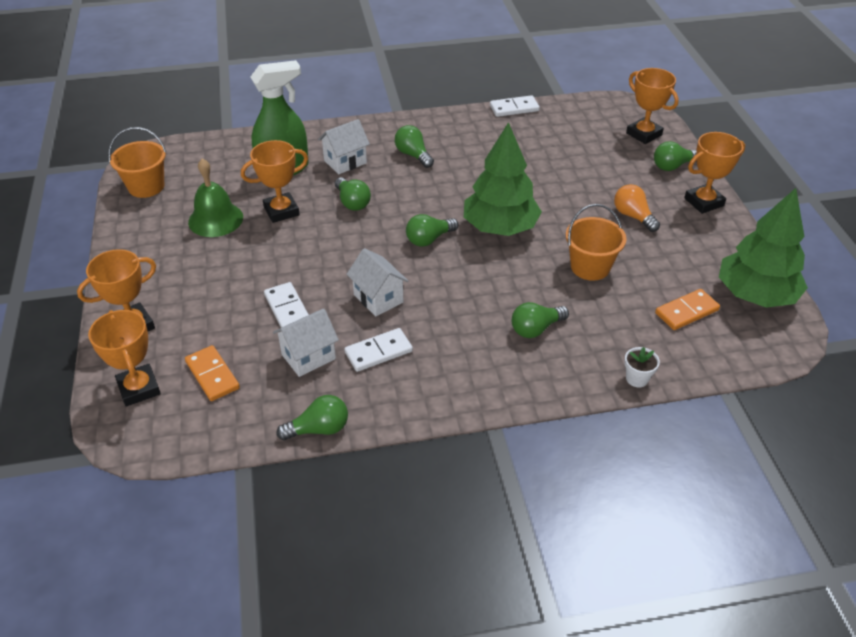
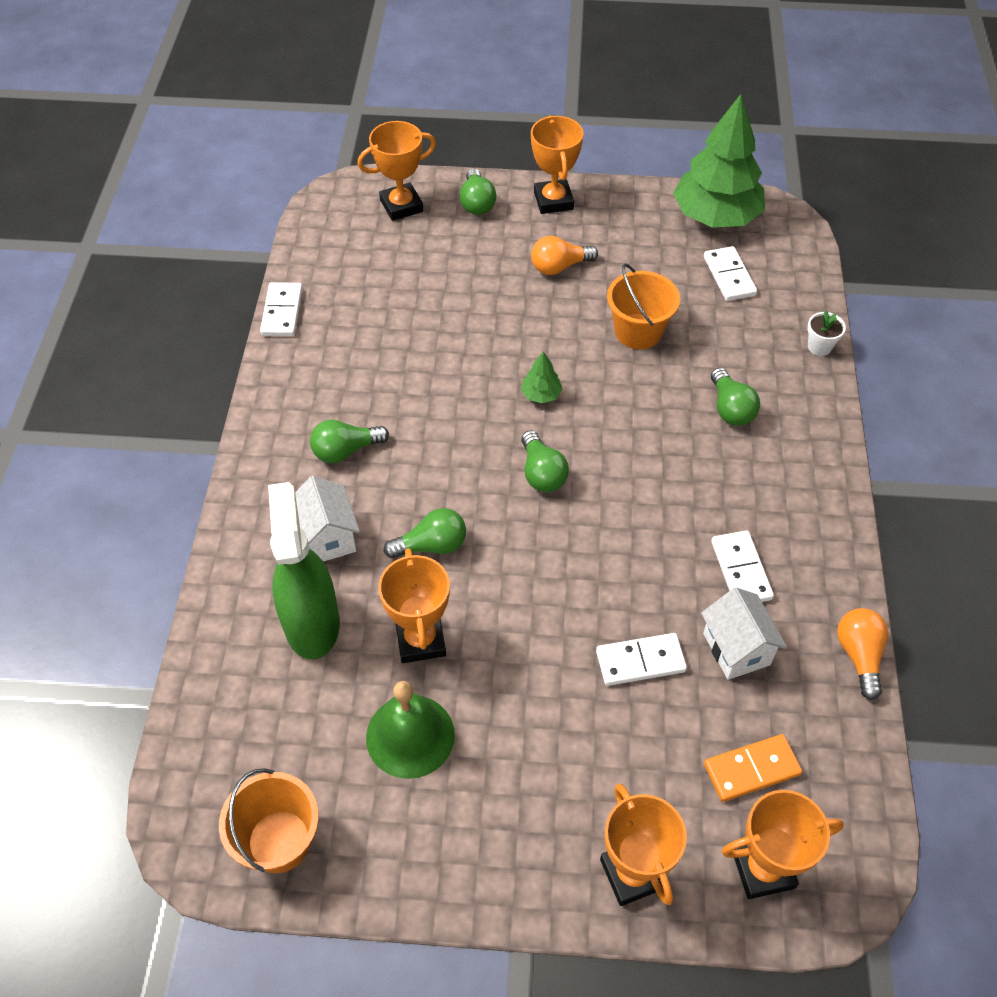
camera: 75 degrees left, 10 degrees up
(319, 429) = (859, 655): green light bulb -> orange light bulb
(378, 298) = (644, 552): white house -> none
(500, 227) = (541, 394): green tree -> green tree, size x0.40
(686, 311) = (729, 276): orange domino -> white domino

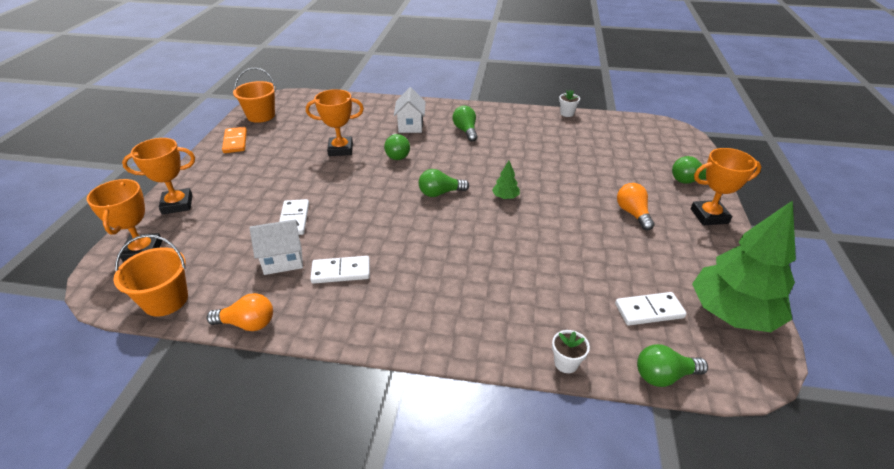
camera: 95 degrees right, 15 degrees down
(282, 312) = (567, 113): white domino -> white flower pot
(312, 622) = (362, 122): green spray bottle -> none
(327, 537) = (410, 126): white house -> white house turned 75 degrees counterclockwise
(401, 206) = (673, 151): orange trophy -> none
(410, 736) = (290, 145): green bell -> none
(638, 331) = (570, 247): orange bucket -> orange bucket (166, 300)
(730, 408) = (490, 288): green light bulb -> green light bulb (664, 375)
(751, 769) = (201, 255): orange domino -> orange domino (235, 142)

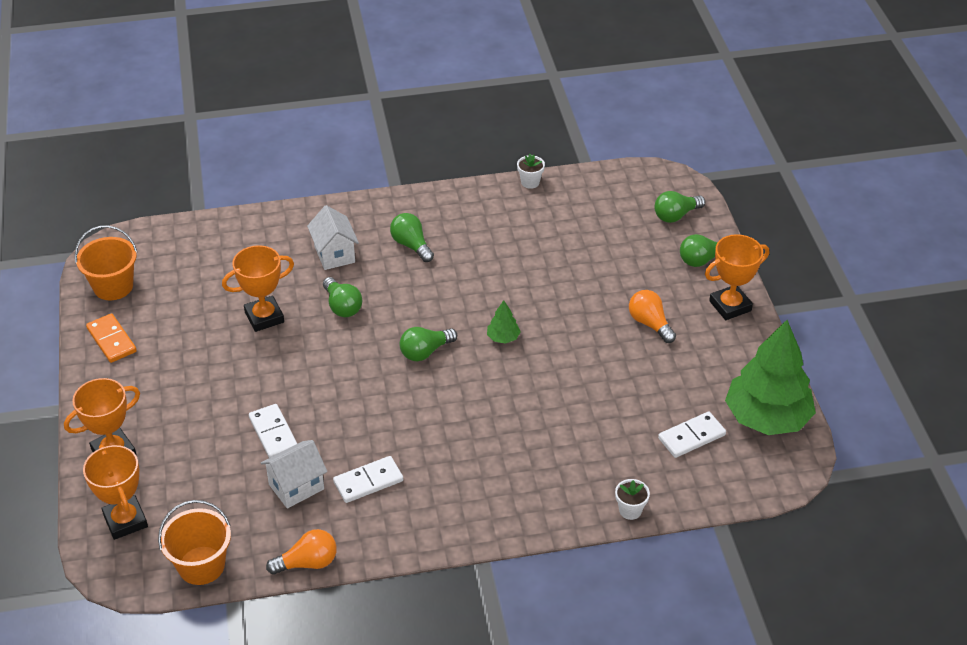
camera: 20 degrees left, 5 degrees up
(664, 375) = (717, 496): green light bulb -> green light bulb (676, 215)

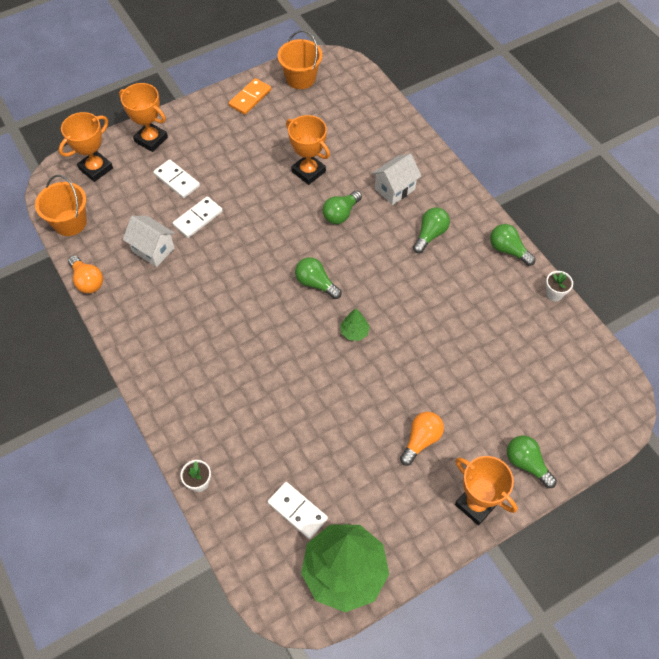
camera: 70 degrees right, 15 degrees up
(368, 481) = (171, 291): white domino -> white domino (176, 180)
(676, 215) = (576, 425): green light bulb -> green light bulb (508, 250)

